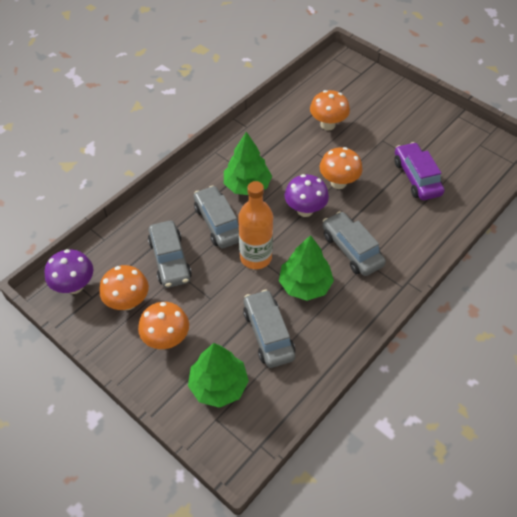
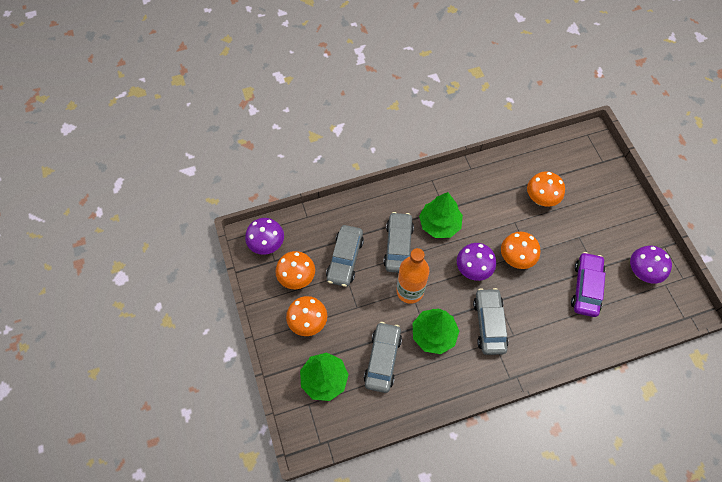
camera: 30 degrees right, 10 degrees up
(454, 144) = (641, 272): none -> purple mushroom

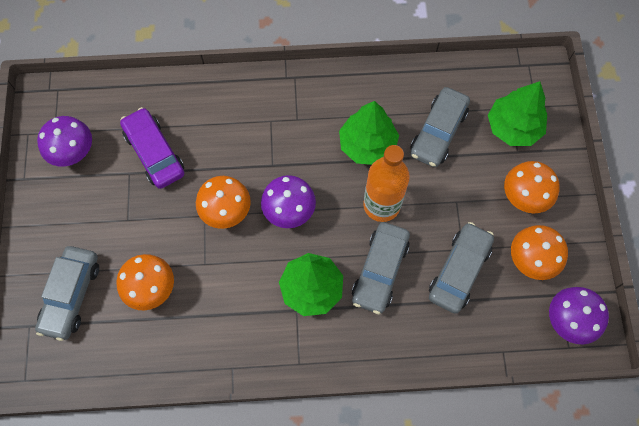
camera: 165 degrees left, 5 degrees up
(489, 324) = (295, 140): grey car -> grey car (71, 295)
(586, 287) = (154, 153): purple car -> purple car turned 120 degrees clockwise

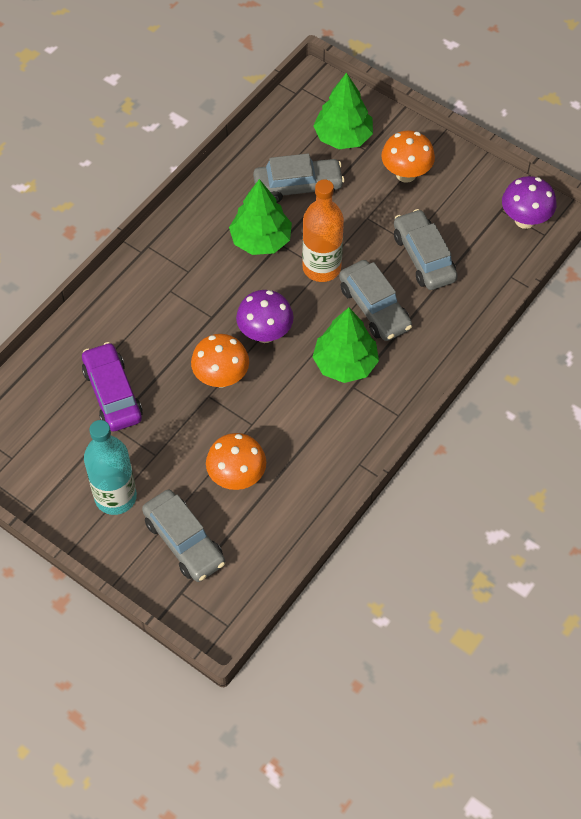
camera: 50 degrees left, 10 degrees down
(73, 221) = (115, 497): none -> turquoise bottle
(74, 153) = (50, 455): purple mushroom -> none
(154, 153) = (113, 394): purple car -> purple car turned 60 degrees clockwise
(438, 132) = (298, 186): grey car -> grey car turned 75 degrees counterclockwise
(530, 260) = (458, 207): orange mushroom -> none

